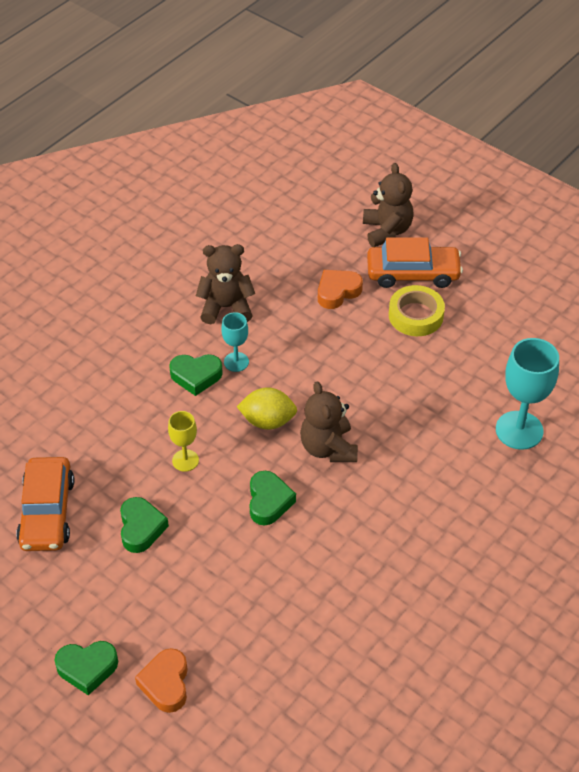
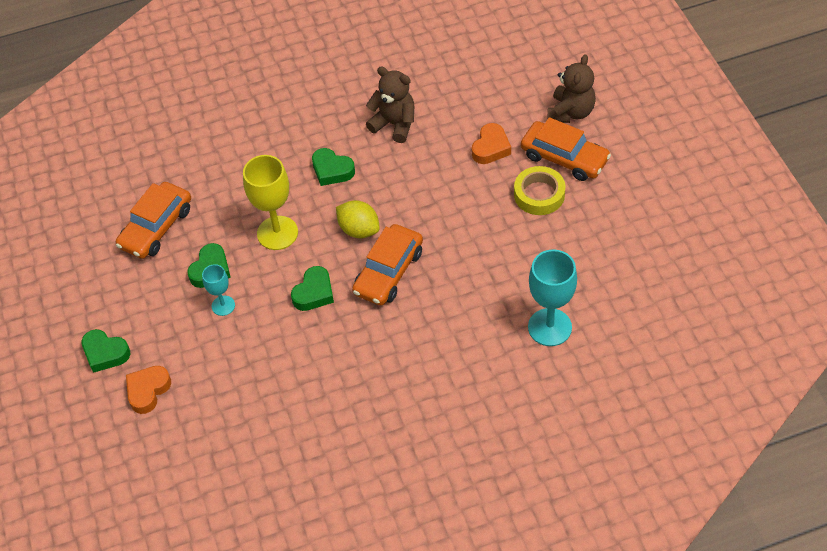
camera: 35 degrees right, 5 degrees up
(185, 460) = (277, 233): yellow goblet -> yellow goblet, size x1.81
(236, 362) = (370, 172): turquoise goblet -> turquoise goblet (223, 305)
(328, 448) = (388, 272): brown teddy bear -> orange car
(337, 292) = (491, 148): orange heart -> orange heart turned 120 degrees clockwise

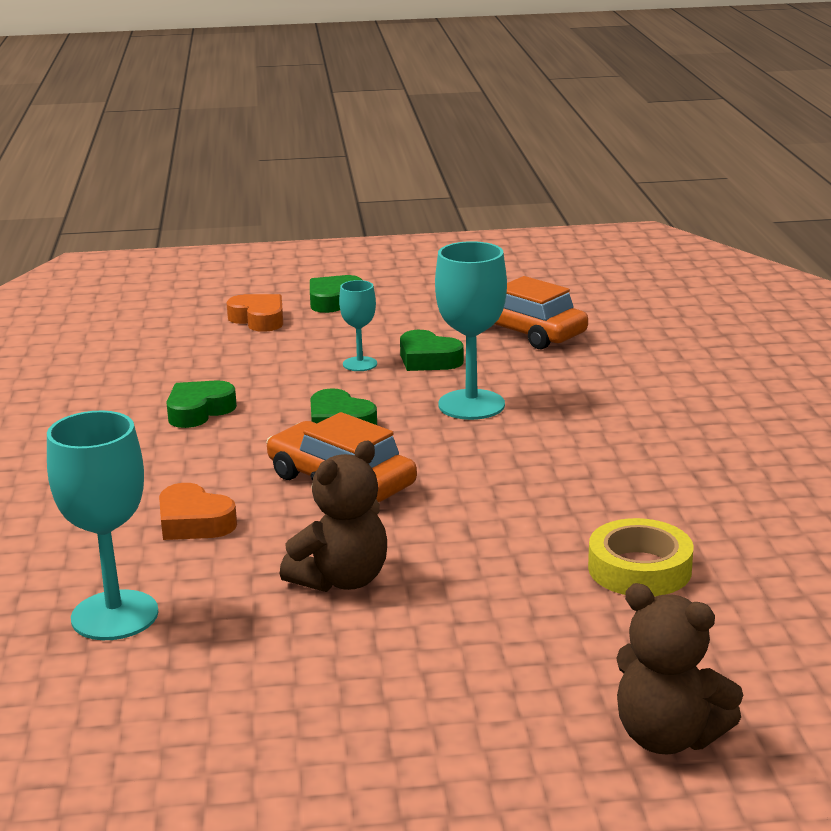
camera: 100 degrees right, 30 degrees down
(277, 233) = (471, 405): yellow goblet -> turquoise goblet
(332, 170) = (585, 454): green heart -> green heart (199, 411)
(359, 230) = (443, 465): yellow lemon -> none
(394, 124) = (681, 518): brown teddy bear -> brown teddy bear (341, 580)
(491, 148) = (587, 613): orange heart -> orange heart (194, 522)
(539, 194) = (436, 653): yellow tape -> yellow tape (639, 569)
(564, 158) = (526, 703): orange car -> none

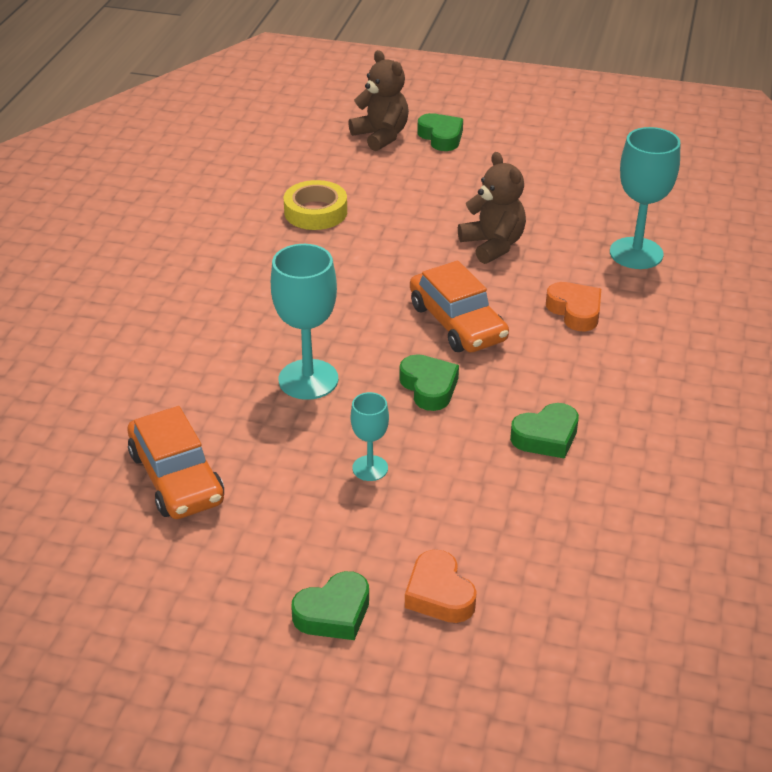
camera: 160 degrees left, 15 degrees up
(341, 580) = (493, 245): brown teddy bear -> brown teddy bear turned 90 degrees clockwise
(428, 359) = (301, 456): green heart -> green heart (441, 137)

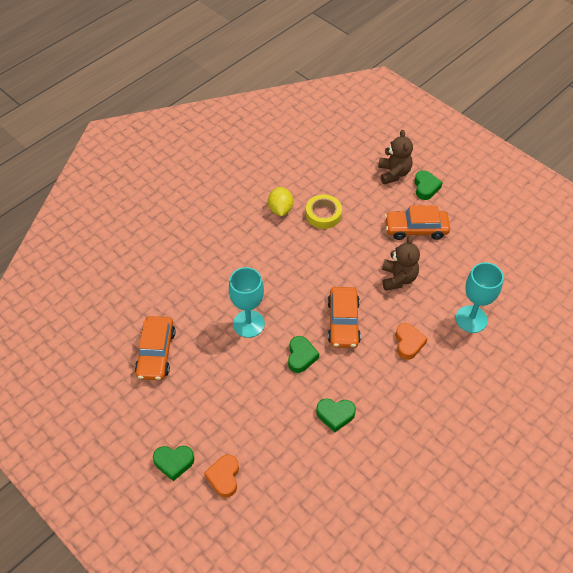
camera: 30 degrees right, 15 degrees up
(242, 227) = (280, 209): none -> yellow lemon
(370, 468) = (241, 391): turquoise goblet -> none
(468, 184) = (416, 229): none -> orange car

